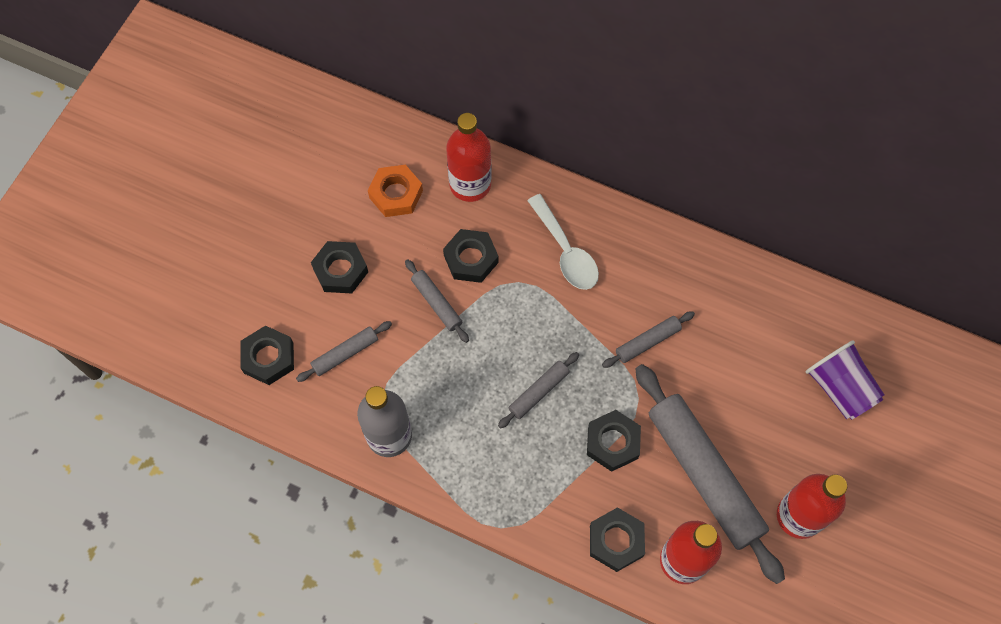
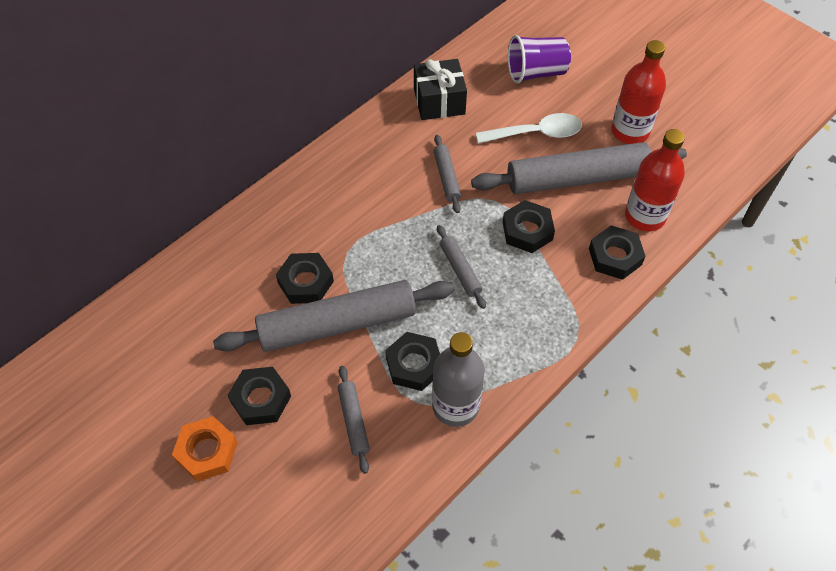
camera: 70 degrees left, 10 degrees down
(268, 358) = (326, 498): black nut -> black nut (414, 365)
(396, 194) = (204, 324): orange nut -> orange nut (207, 451)
(437, 303) = (337, 324): grey rolling pin -> grey rolling pin, size x2.20
(470, 184) = (228, 259): red bottle -> none
(566, 251) = (335, 207): white spoon -> white spoon (536, 133)
(747, 300) = (439, 101): none -> black gift

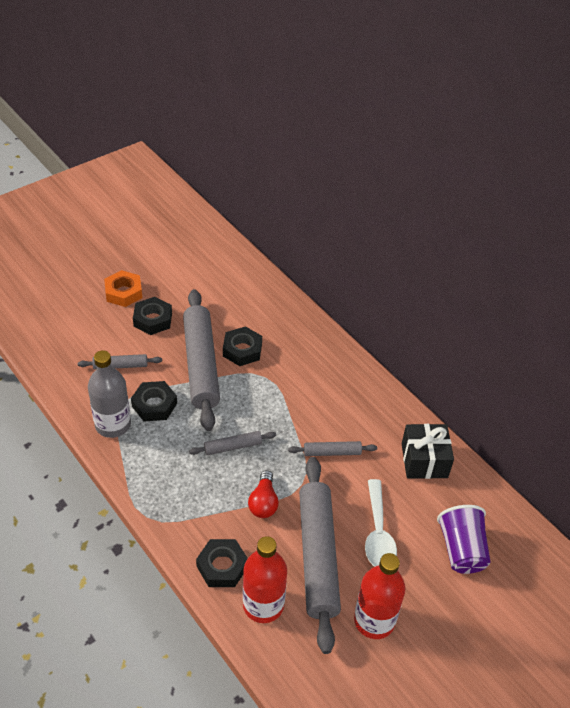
camera: 95 degrees right, 10 degrees down
(527, 231) = (263, 502): black nut -> red light bulb

